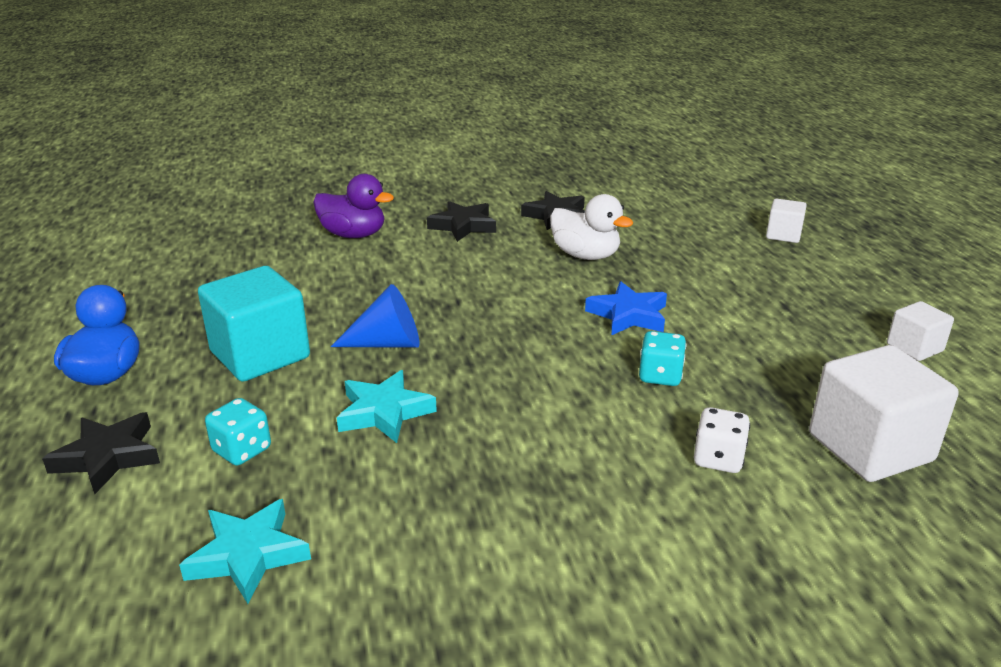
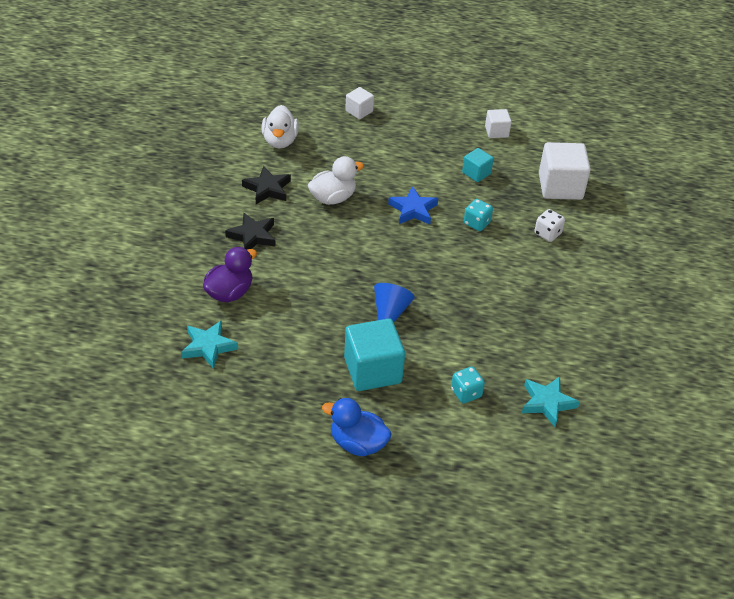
camera: 70 degrees left, 15 degrees up
(108, 457) = (447, 448): black star -> none
(384, 412) = (458, 331): turquoise star -> turquoise star (208, 347)
(652, 204) = (280, 141): none -> white duck
(782, 350) = (476, 173): none -> turquoise cube

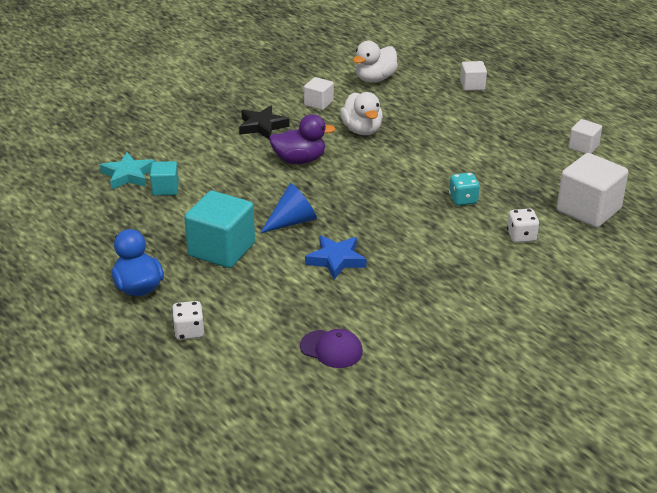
camera: 45 degrees right, 10 degrees down
(229, 293) = (192, 151): purple duck -> purple duck (299, 160)
(267, 189) = (318, 103): black star -> white cube
(333, 198) = (362, 130): white duck -> white duck turned 60 degrees clockwise
(413, 210) = (419, 166): blue star -> blue star (336, 260)
(442, 455) = (189, 332): none -> white dice
(466, 393) = (272, 304): turquoise dice -> none
(476, 173) = (517, 166): turquoise cube -> turquoise cube (165, 189)
(547, 403) = (331, 349): turquoise star -> purple cap

